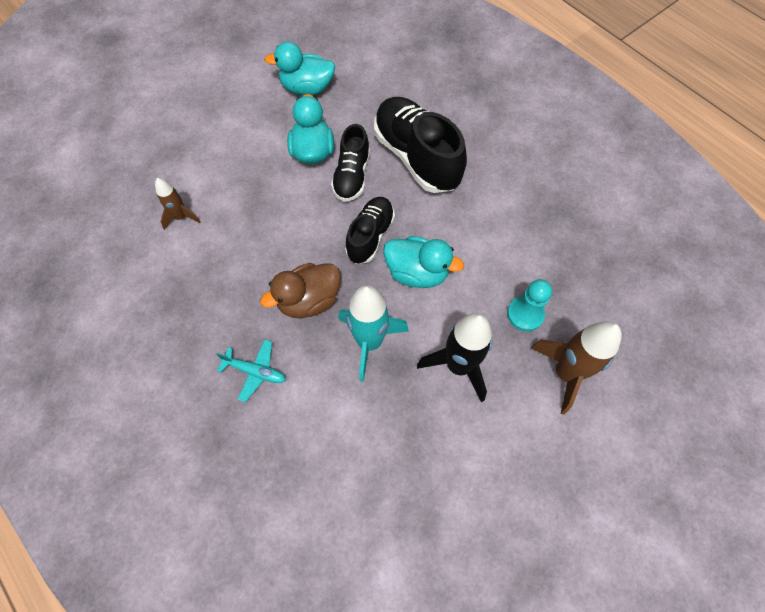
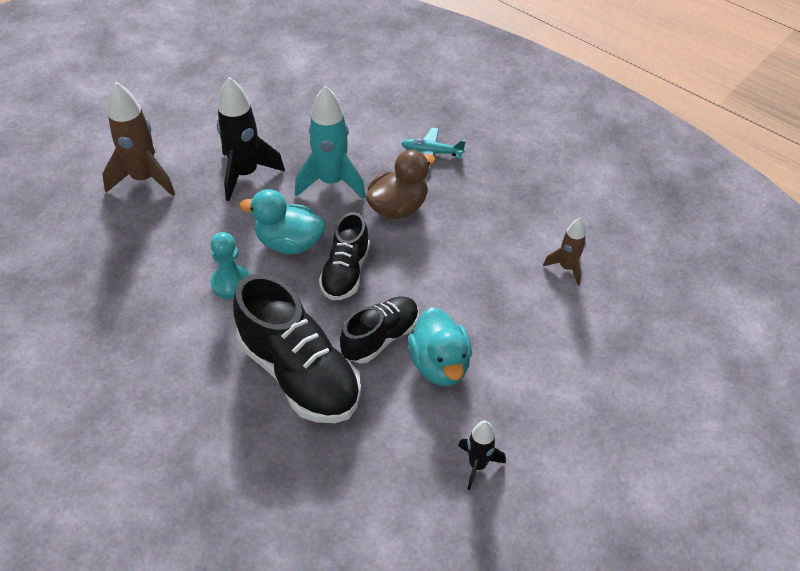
camera: 170 degrees right, 15 degrees down
(307, 88) = (477, 465): turquoise duck -> black rocket
(352, 176) = (380, 338): black shoe -> black shoe turned 45 degrees clockwise
(525, 314) = (176, 219): turquoise pawn -> turquoise pawn (231, 283)

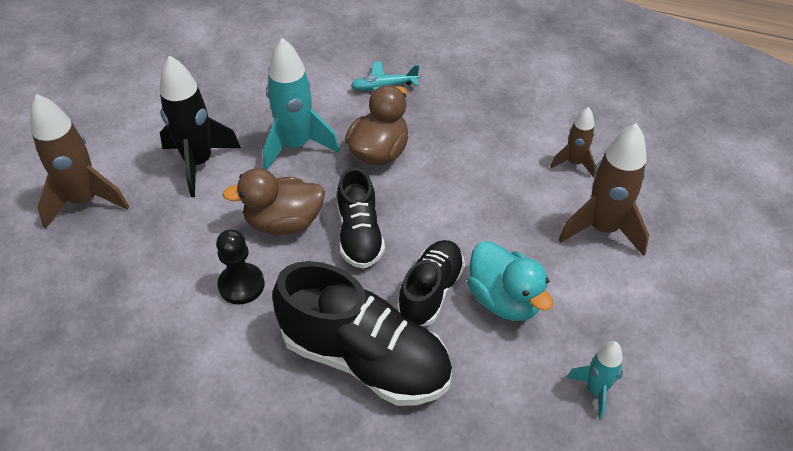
camera: 20 degrees left, 0 degrees up
(231, 283) = (241, 285): turquoise pawn -> black pawn
(289, 243) = (284, 222): turquoise duck -> brown duck
(477, 465) = (595, 391): black rocket -> turquoise rocket
(560, 333) = (602, 229): none -> brown rocket

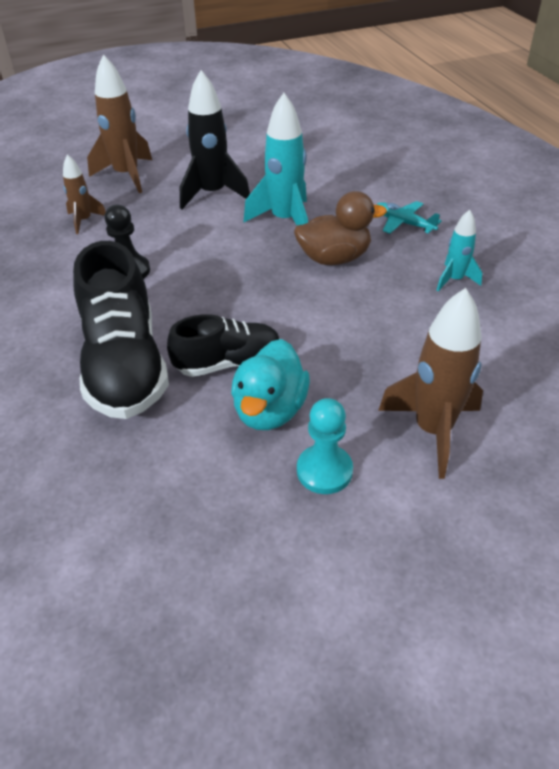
camera: 50 degrees right, 5 degrees down
(284, 222) = (207, 256): brown duck -> none
(359, 235) = (239, 296): black shoe -> none
(574, 163) = (485, 368): brown rocket -> brown rocket (84, 221)
(587, 308) = (324, 471): none -> turquoise pawn
(595, 391) = (234, 529): turquoise rocket -> turquoise rocket (454, 280)

